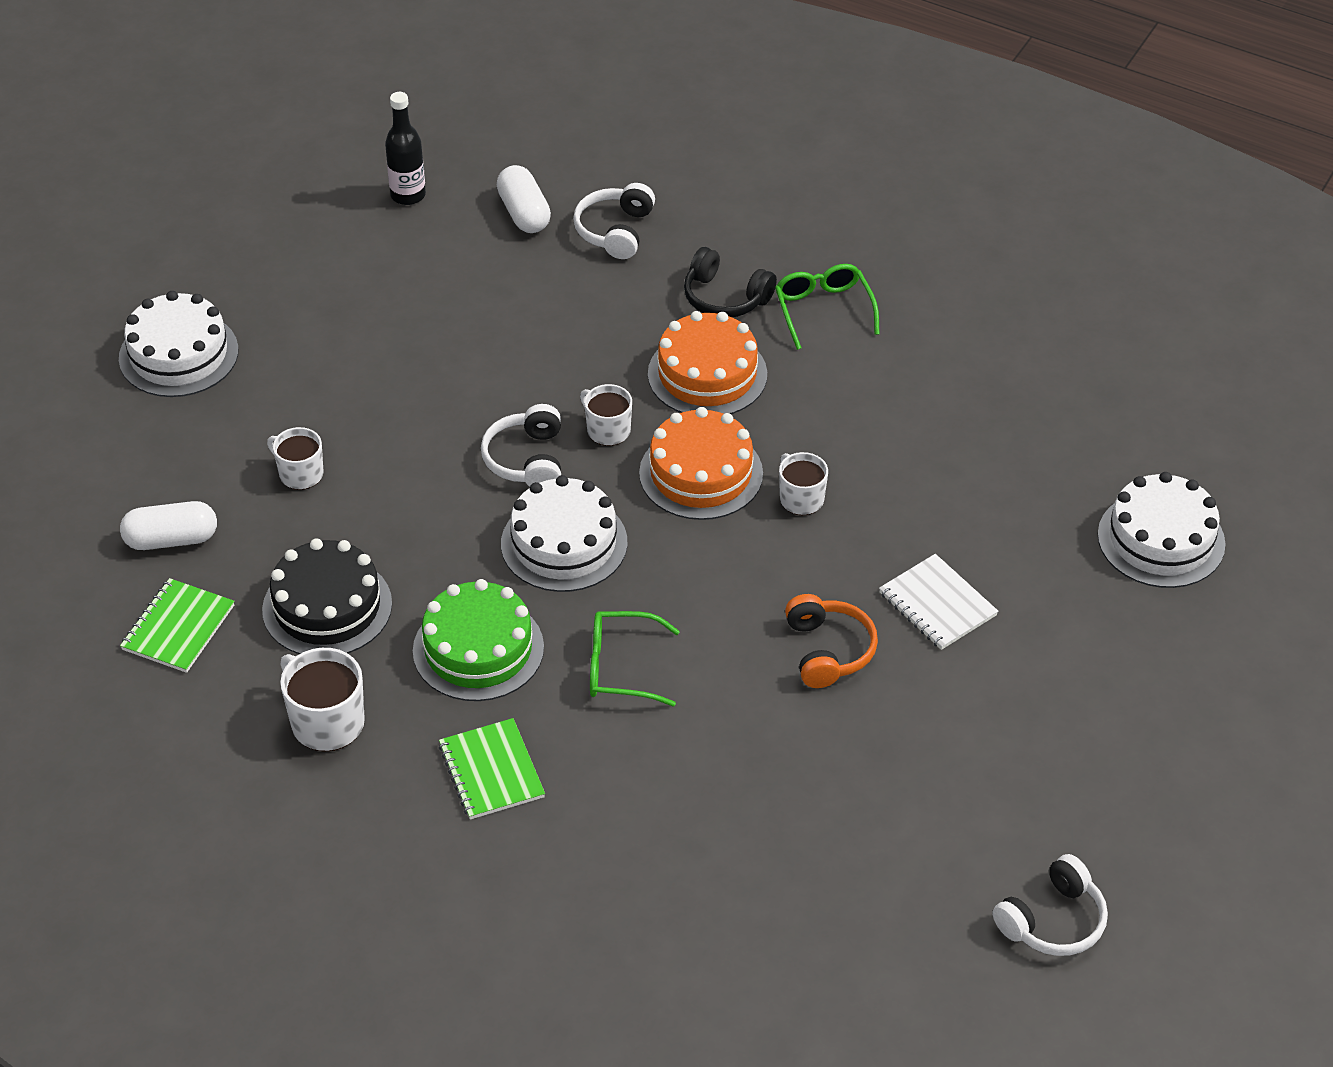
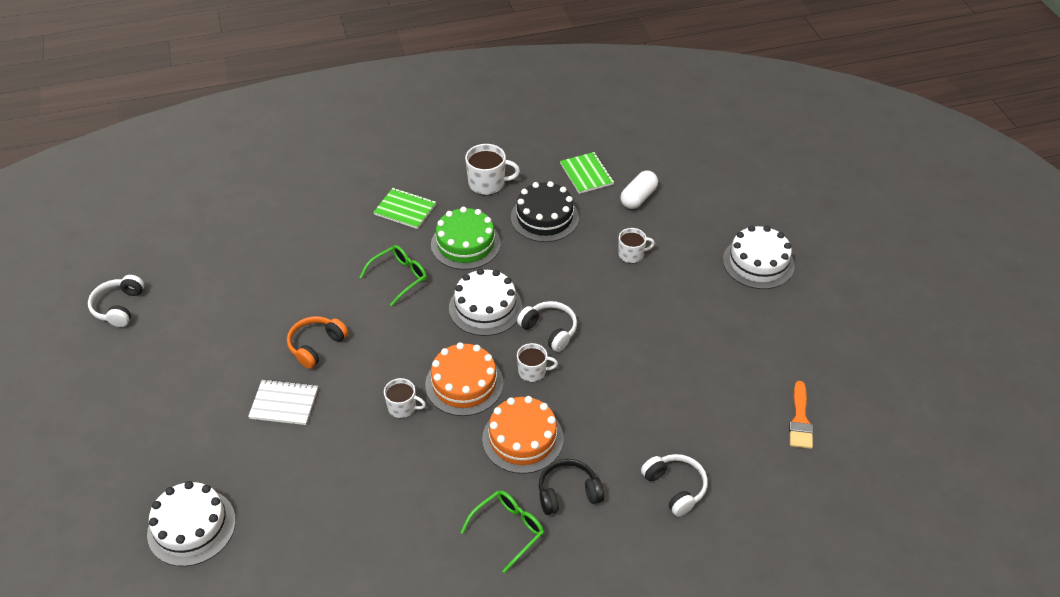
camera: 135 degrees right, 0 degrees up
(408, 195) = (800, 420): black bottle -> orange brush
(524, 213) = (733, 458): white capsule -> none
(823, 310) = (508, 529): green glasses -> green glasses turned 75 degrees counterclockwise
(828, 651) = (316, 346): orange headphones -> orange headphones turned 90 degrees clockwise

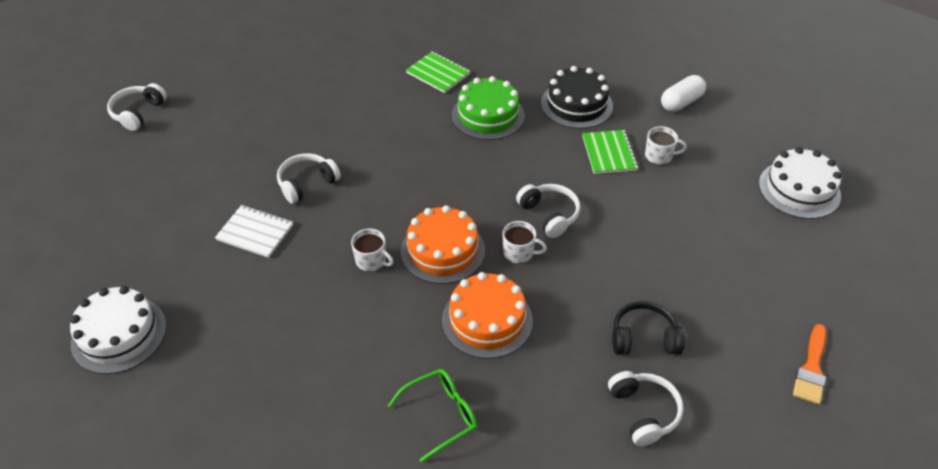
camera: 15 degrees right, 0 degrees up
(316, 346) = (307, 183): orange headphones -> white headphones
(399, 277) = (411, 134): green glasses -> none
(485, 307) = (489, 179): white cake -> none
(487, 184) = (528, 63): white mug -> none
(568, 493) = (519, 390): black headphones -> black headphones (644, 338)
(586, 174) = (632, 71): green notebook -> green notebook (609, 153)

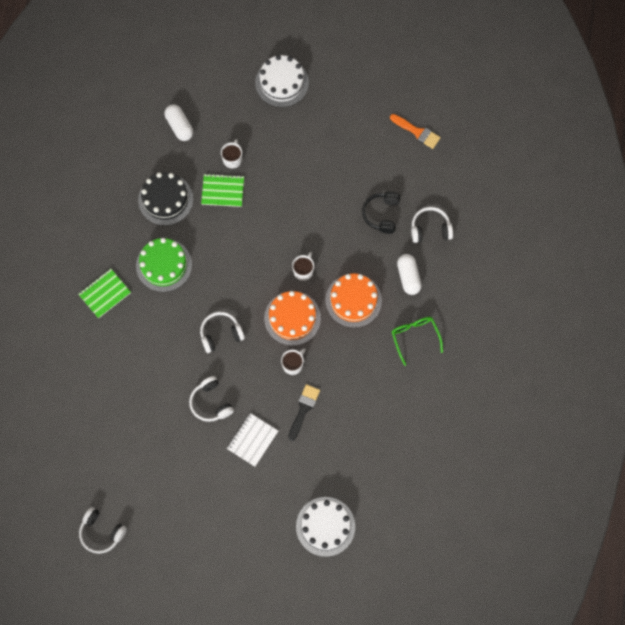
camera: 80 degrees left, 25 degrees up
(303, 283) = (303, 409): none -> black brush
(546, 391) = (408, 277): none -> white capsule
(549, 215) = (273, 244): white headphones -> white headphones (221, 334)

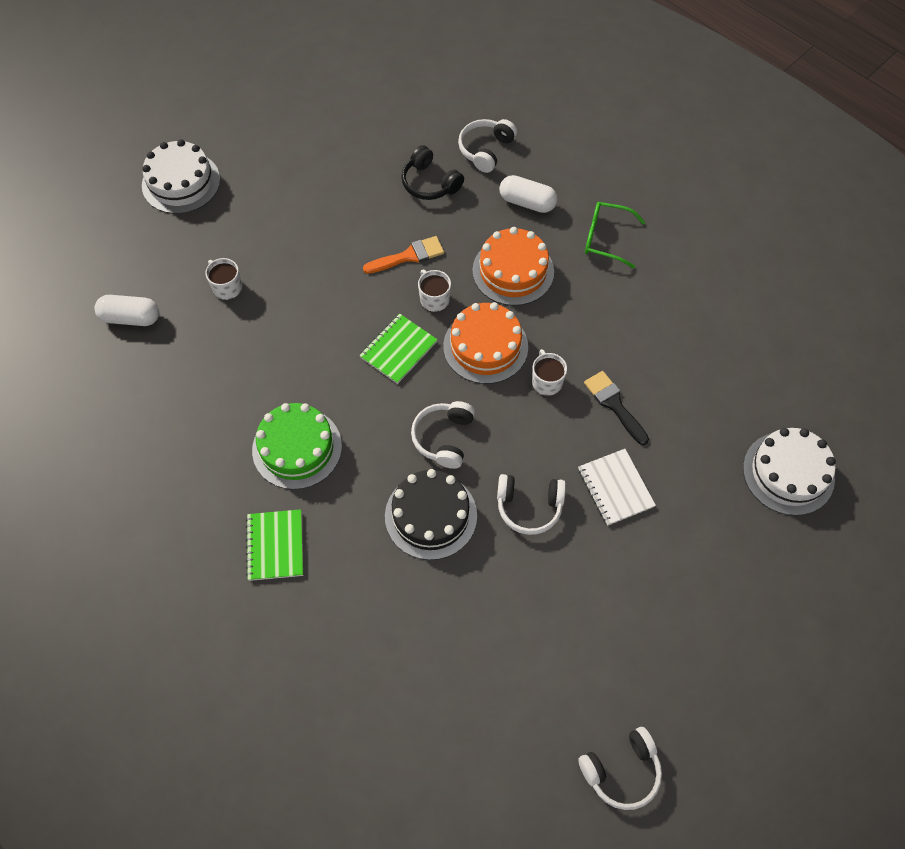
camera: 55 degrees left, 10 degrees down
(165, 199) = (211, 392): black cake -> black cake (431, 515)
(223, 191) = (258, 322): green notebook -> green notebook (398, 349)
(417, 132) = (361, 96): orange brush -> orange brush (408, 256)

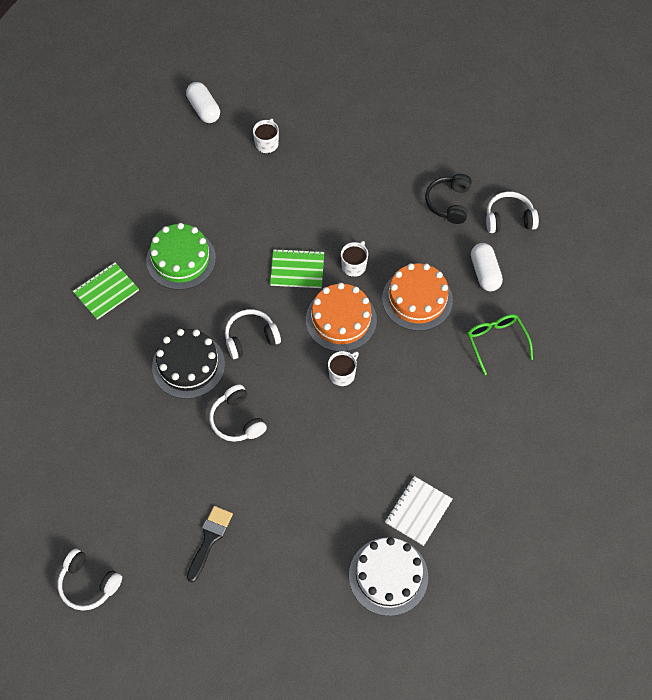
camera: 55 degrees right, 0 degrees up
(181, 182) = (325, 64): white cake -> none
(408, 256) = (376, 229): orange brush -> none
(614, 405) = (357, 428): black brush -> black brush (209, 539)
(615, 488) = (290, 466): white notebook -> white notebook (418, 511)

